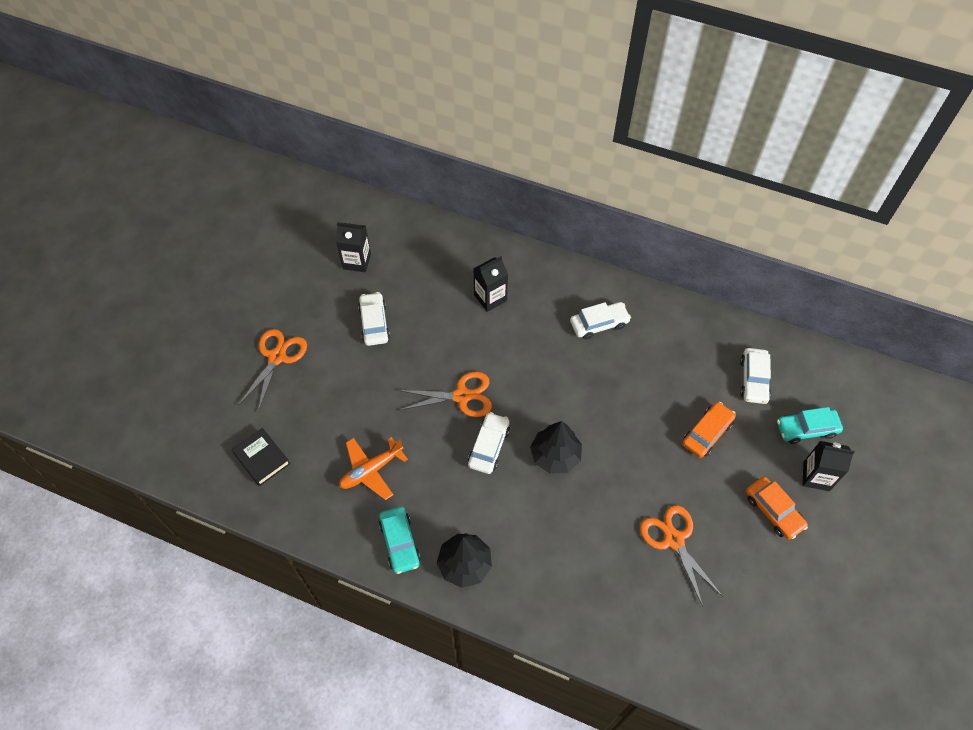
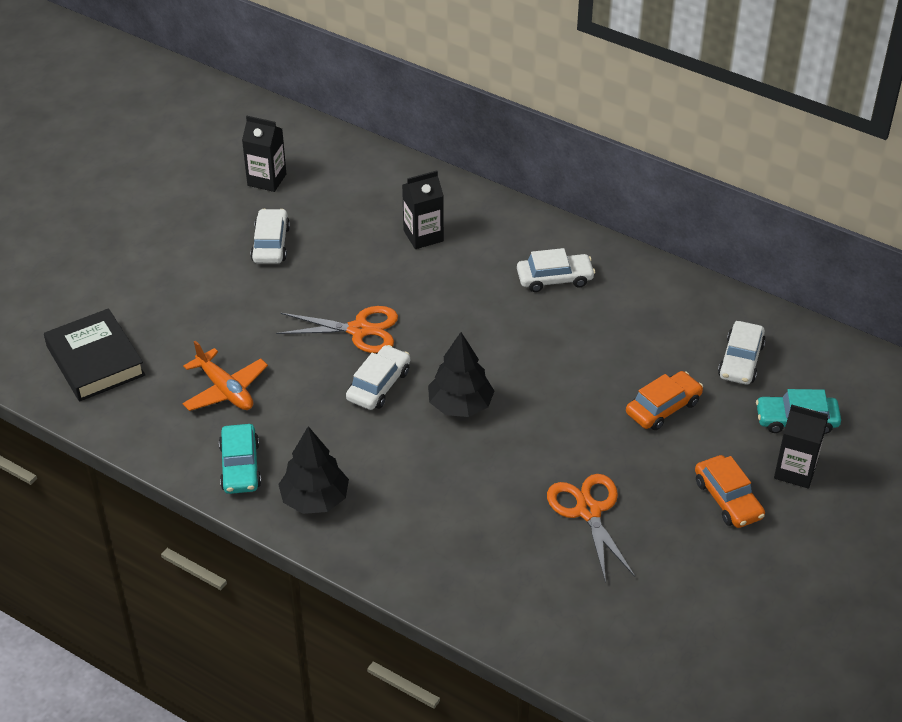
camera: 10 degrees right, 15 degrees down
(262, 458) = (95, 361): black book -> black book, size x1.51
(277, 357) = (142, 263): orange scissors -> none
(371, 470) = (225, 390): orange plane -> orange plane turned 105 degrees counterclockwise

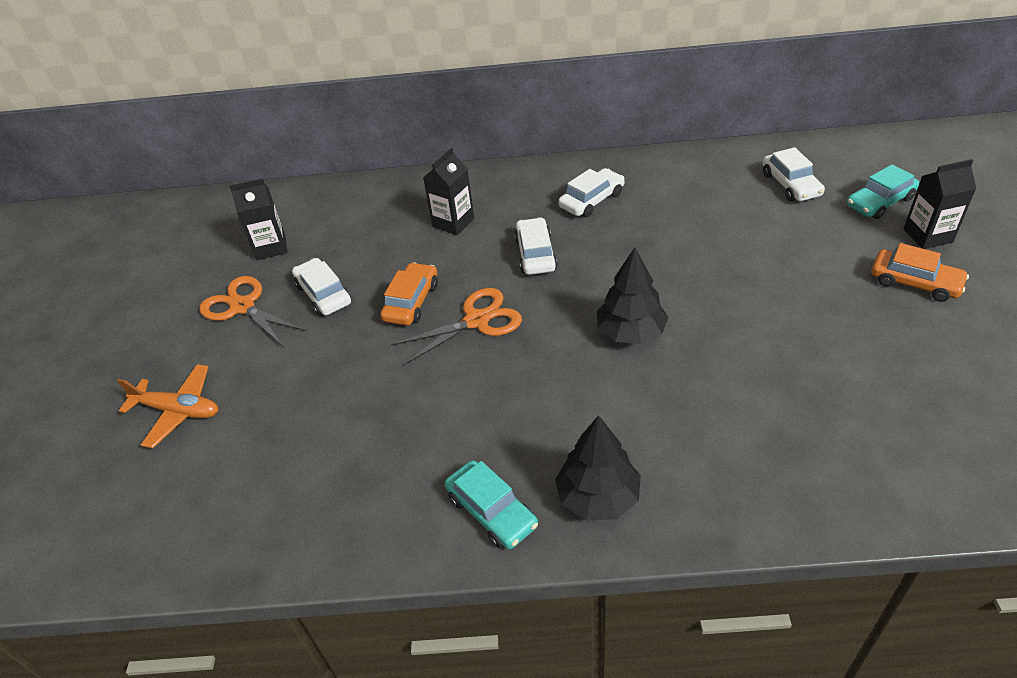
camera: 30 degrees left, 0 degrees up
(95, 361) = (235, 496): black book -> none
(225, 390) = (403, 444): orange plane -> orange plane (178, 411)
(378, 385) = (543, 356): white car -> white car (535, 254)
(588, 511) = (834, 355): orange scissors -> orange scissors (242, 307)
(663, 407) = (783, 245): orange car -> orange car (411, 302)

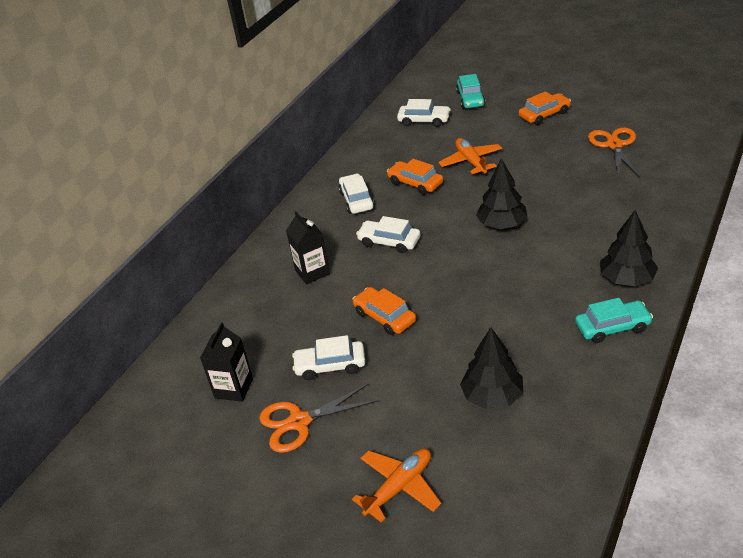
camera: 60 degrees left, 5 degrees down
(325, 436) = (492, 396): none -> black tree
(476, 321) = (434, 289): orange scissors -> orange scissors (614, 145)
(657, 229) = (415, 183): none -> orange car
(739, 257) = (471, 162): none -> orange plane
(927, 236) = (512, 96): black carton -> none

